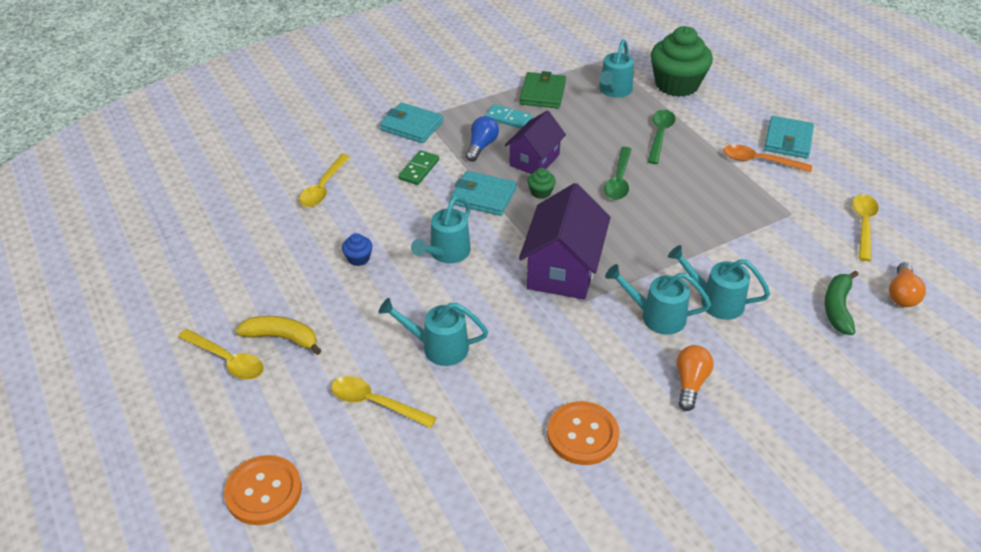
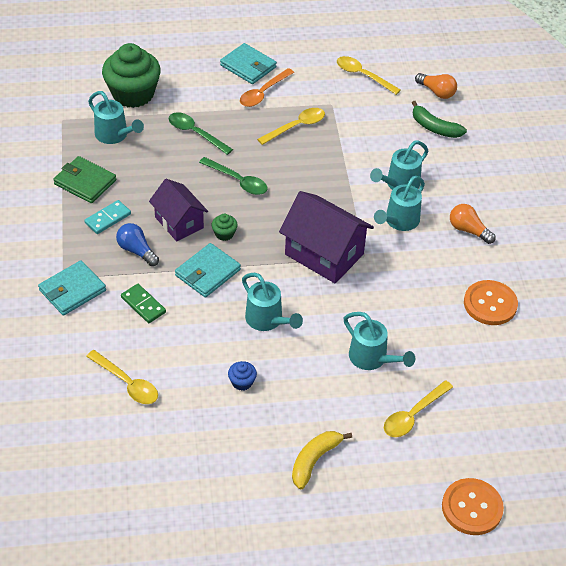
camera: 70 degrees left, 5 degrees up
(228, 360) = (324, 506): yellow spoon -> yellow spoon (296, 126)
(438, 347) = (372, 359): turquoise watering can -> turquoise watering can turned 75 degrees counterclockwise

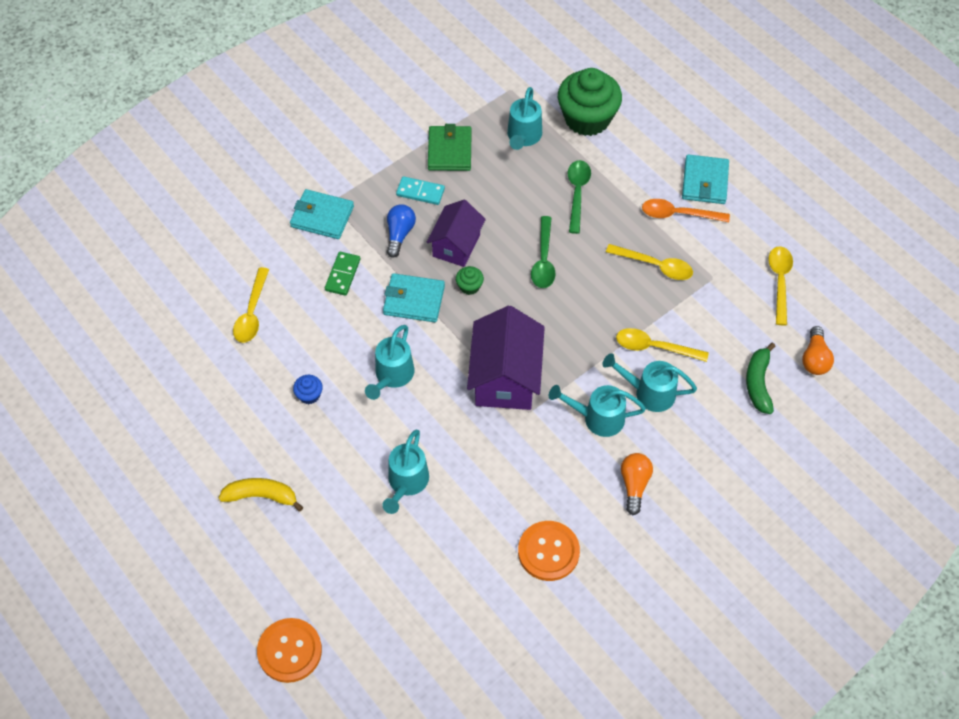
camera: 60 degrees right, 10 degrees up
(413, 415) = (363, 550): yellow spoon -> yellow spoon (654, 347)

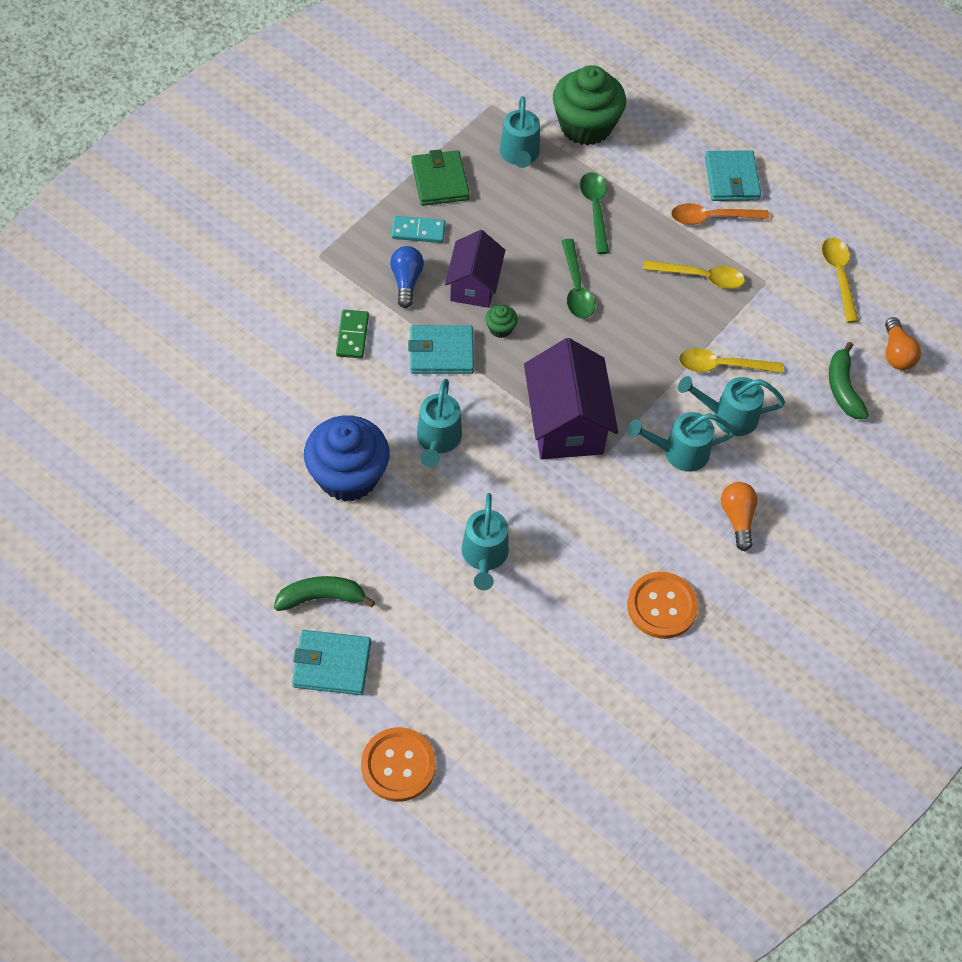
camera: 15 degrees left, 0 degrees up
(252, 313) = (257, 394): yellow spoon -> none
(261, 496) = (321, 597): yellow banana -> green banana
(309, 395) = (348, 476): blue cupcake -> blue cupcake, size x2.45
(322, 216) = (312, 273): turquoise wallet -> turquoise wallet (332, 664)

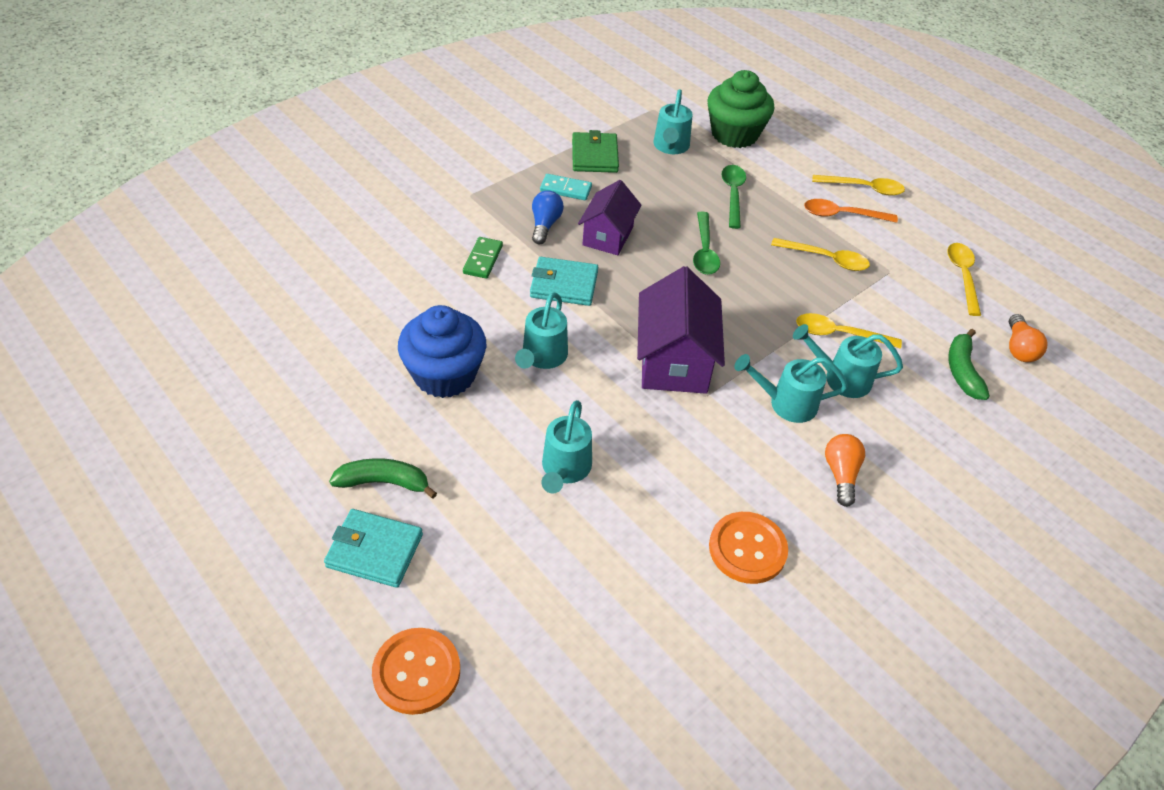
camera: 10 degrees right, 10 degrees down
(500, 328) = (625, 273): green cupcake -> none
(731, 179) = (864, 188): turquoise wallet -> yellow spoon

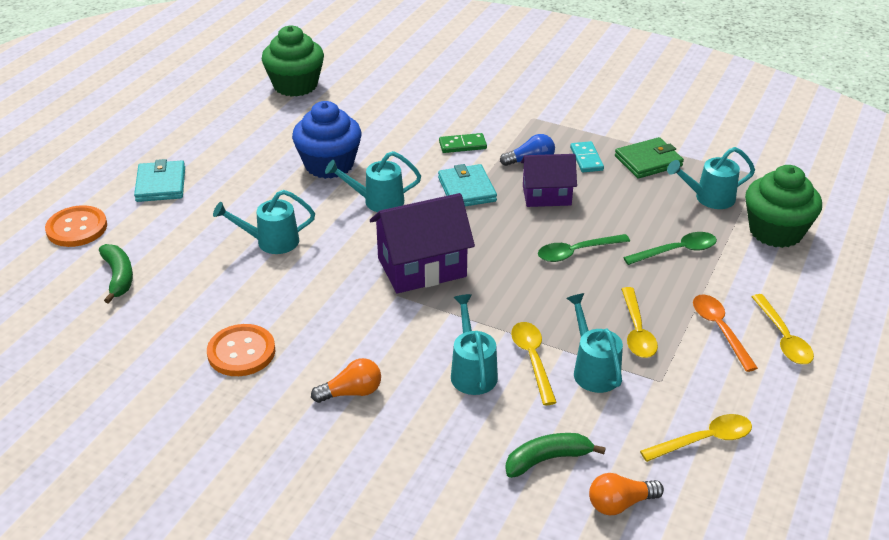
camera: 70 degrees right, 10 degrees down
(243, 353) = (295, 85): none -> green cupcake
(384, 482) = (217, 171): green banana -> green banana (119, 277)
(786, 403) = (416, 342): turquoise watering can -> turquoise watering can (593, 369)

